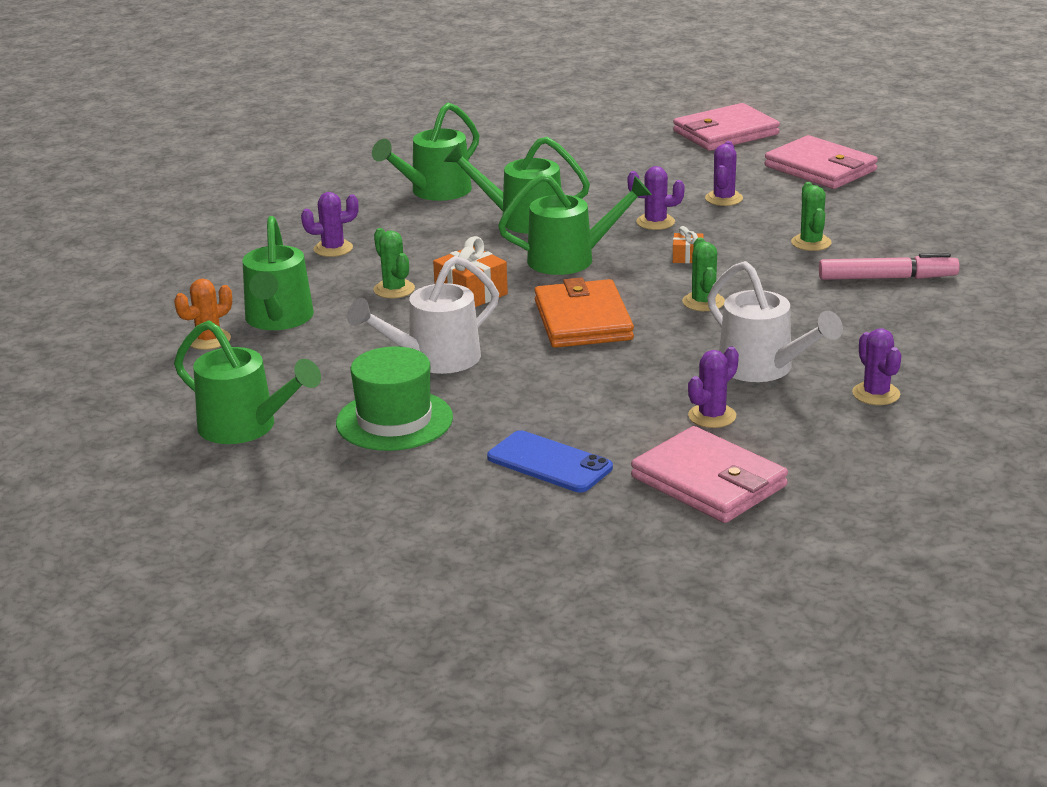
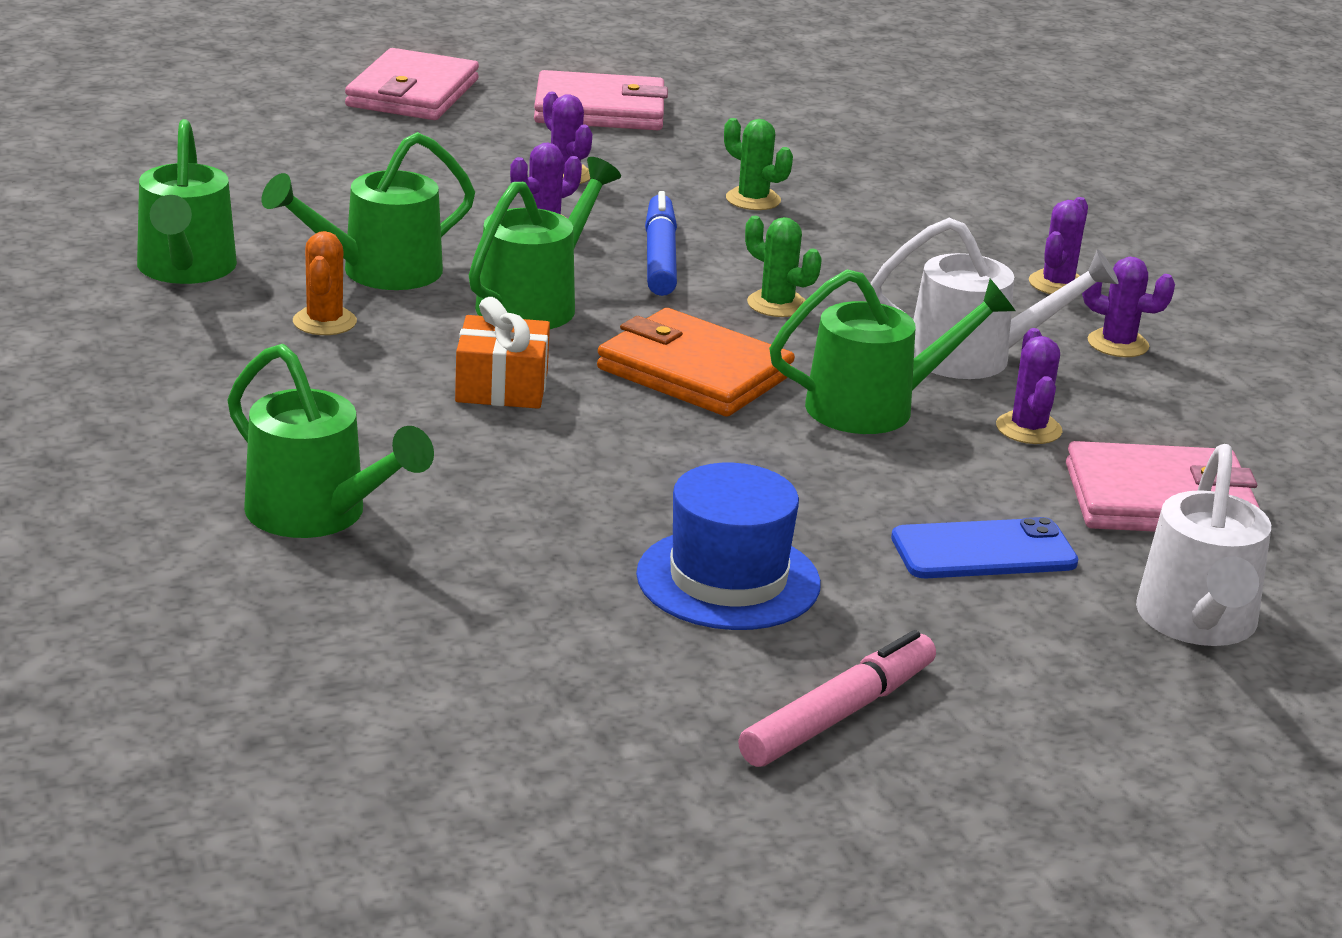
camera: 50 degrees left, 0 degrees up
(209, 340) = (275, 581): orange cactus -> orange cactus (324, 322)
(247, 427) = (571, 671): green watering can -> green watering can (876, 407)
(333, 249) = (197, 392): purple cactus -> purple cactus (1057, 284)
(394, 289) = (393, 417): green cactus -> none
(394, 420) = (728, 579): green hat -> blue hat
(433, 360) = (623, 486): white watering can -> white watering can (1198, 624)
(687, 257) = (660, 257): orange gift -> blue marker
(887, 278) = (897, 216): pink marker -> pink marker (838, 715)

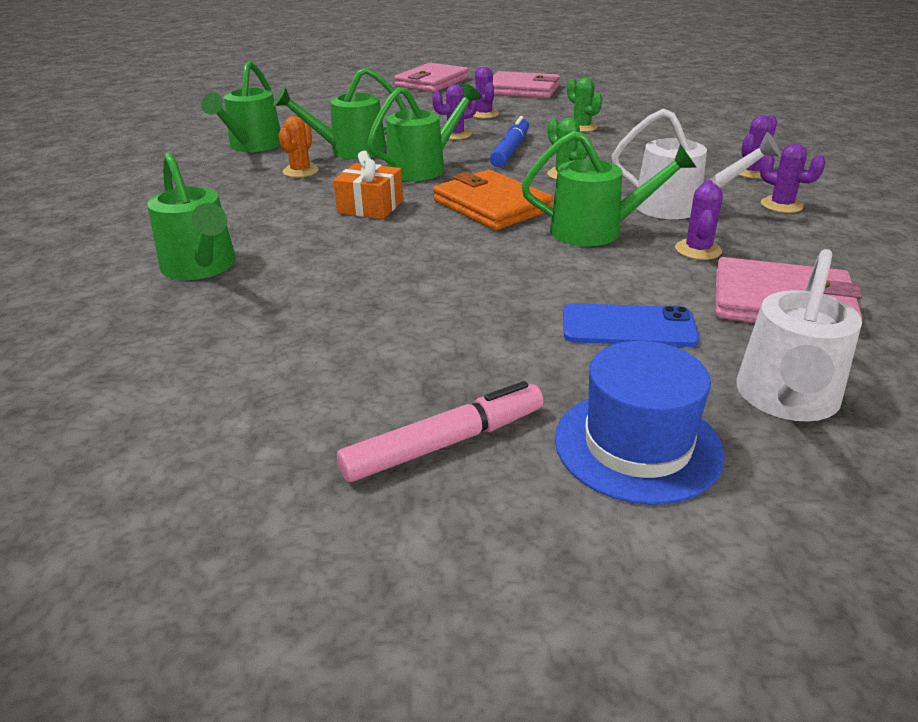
camera: 20 degrees right, 5 degrees up
(728, 579) = (428, 330): blue hat -> blue hat (637, 445)

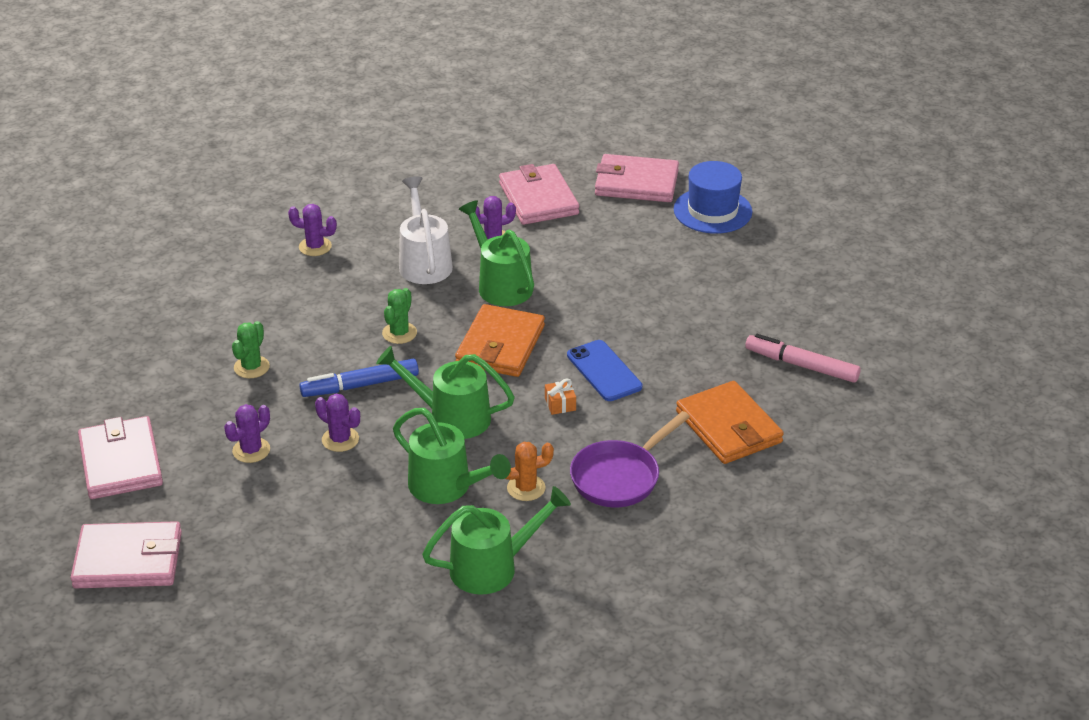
camera: 125 degrees left, 5 degrees up
(202, 267) = (728, 427): green watering can -> orange wallet
(245, 203) = (620, 477): none -> purple pan
(370, 207) = (560, 404): orange gift -> orange gift, size x0.57
(445, 443) = (769, 257): pink marker -> pink marker (801, 365)
(628, 327) = (617, 238): blue phone -> blue phone (604, 371)
(781, 205) = (380, 222): purple cactus -> none
(786, 400) = (636, 183): white watering can -> pink wallet

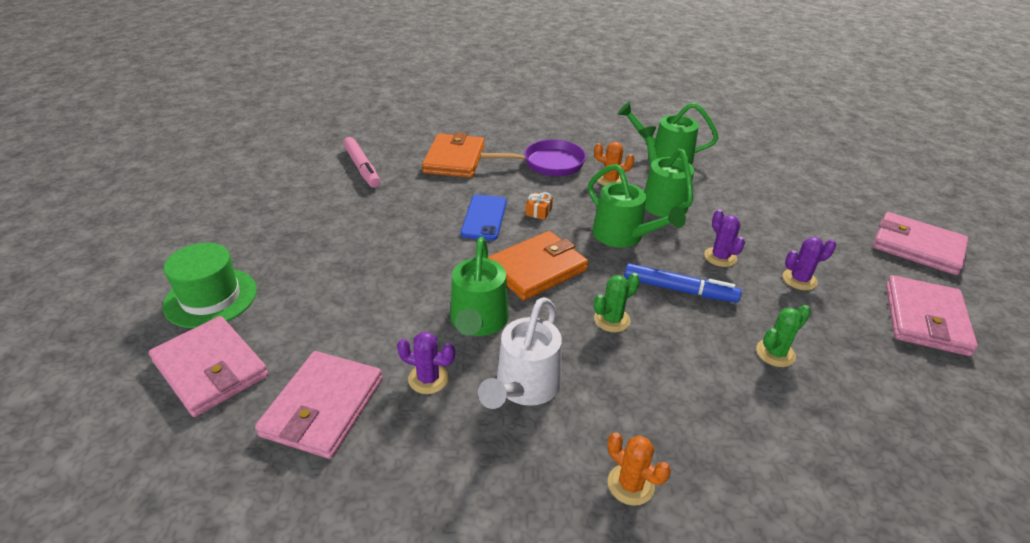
camera: 145 degrees left, 0 degrees up
(315, 247) = (630, 484): purple cactus -> orange cactus
(712, 211) = (211, 298): blue hat -> green hat

